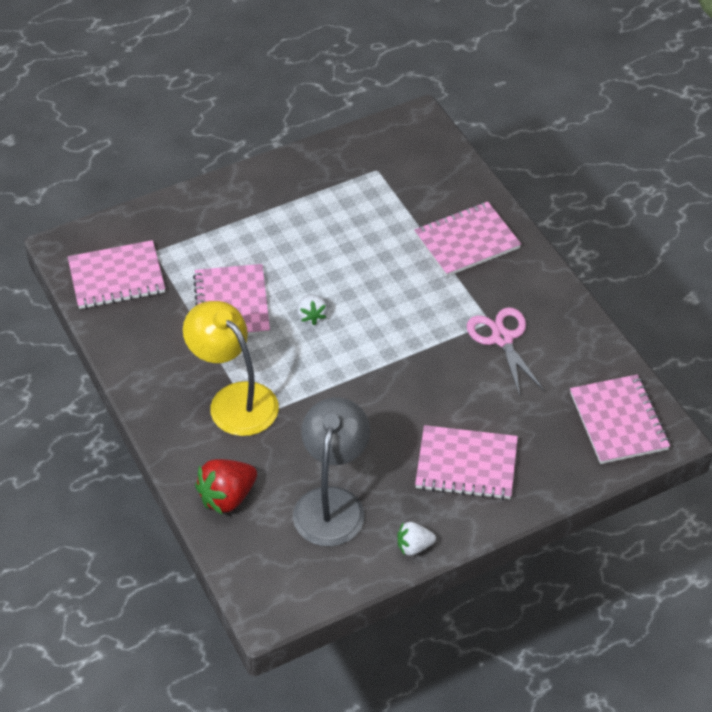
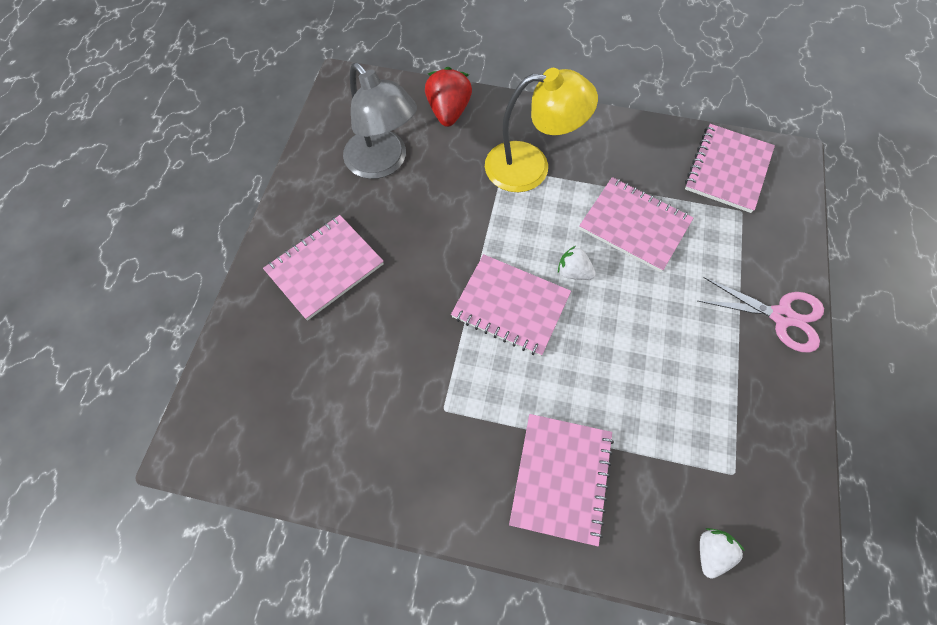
camera: 130 degrees right, 15 degrees up
(414, 546) = (299, 184): white strawberry -> white strawberry (711, 552)
(502, 339) = (415, 403): pink scissors -> pink scissors (781, 316)
(618, 421) = (240, 420): pink notebook -> pink notebook (510, 306)

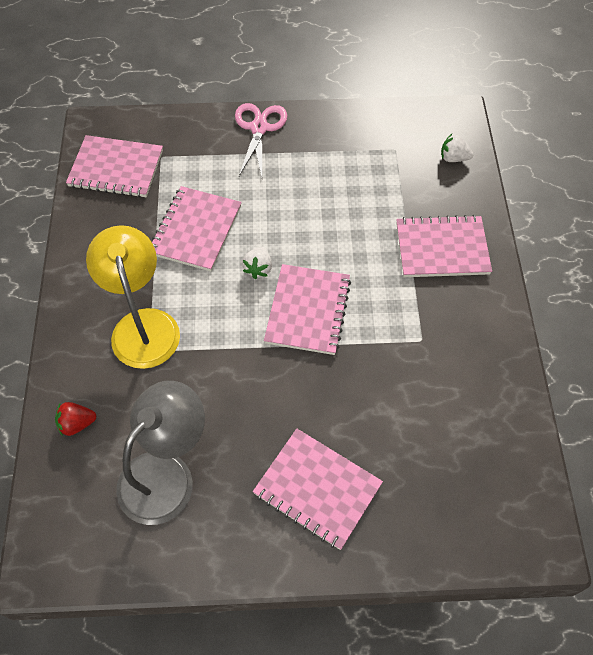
camera: 105 degrees left, 5 degrees down
(448, 111) = (77, 424): red strawberry -> red strawberry, size x0.60

